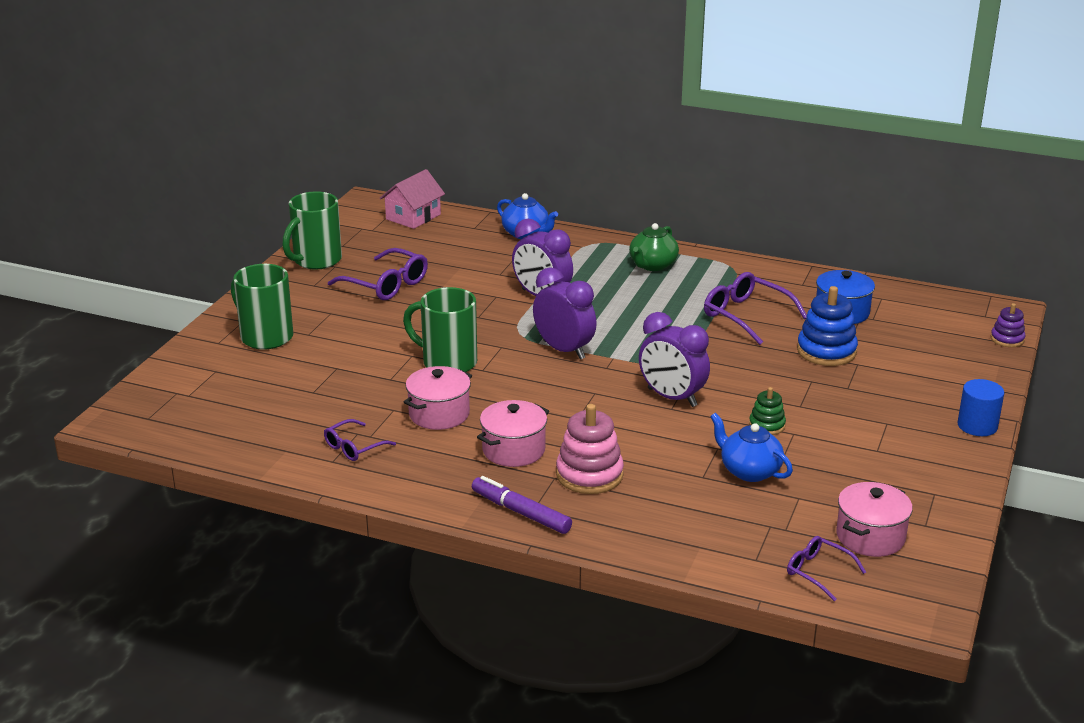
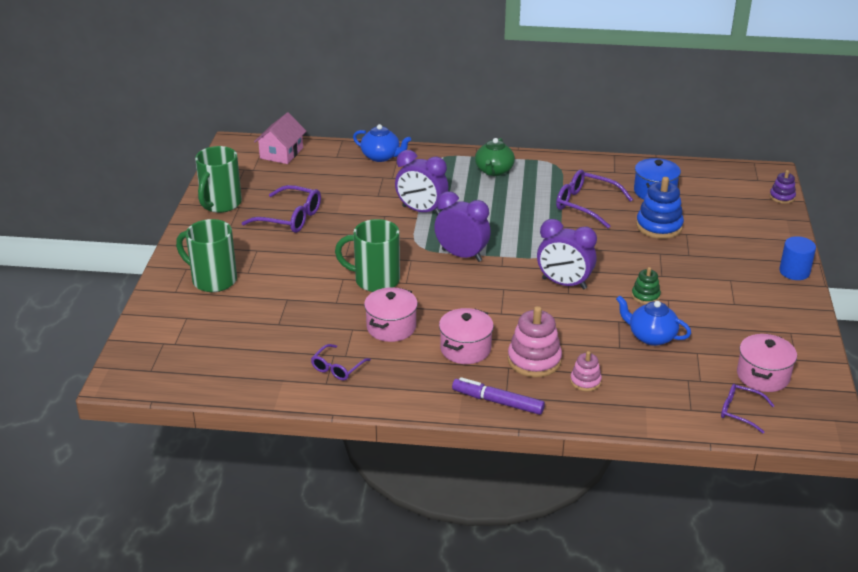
camera: 15 degrees left, 5 degrees up
(640, 507) = (585, 381): none -> pink stacking toy

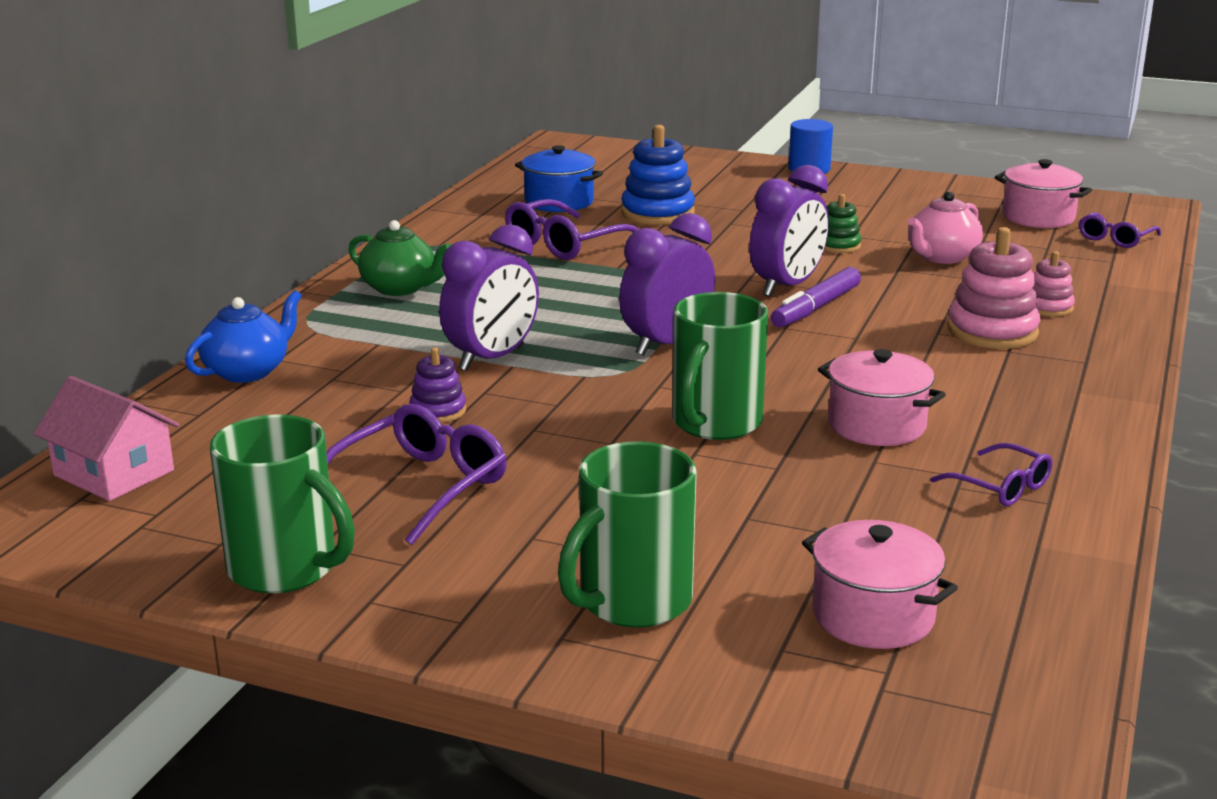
camera: 75 degrees left, 10 degrees down
(465, 349) = (954, 374): pink pot -> pink pot (873, 616)
(497, 402) = (1101, 369): purple marker -> purple marker (816, 308)
(651, 336) = (941, 257): blue teapot -> pink teapot
(782, 197) = (625, 147): purple stacking toy -> purple stacking toy (438, 411)

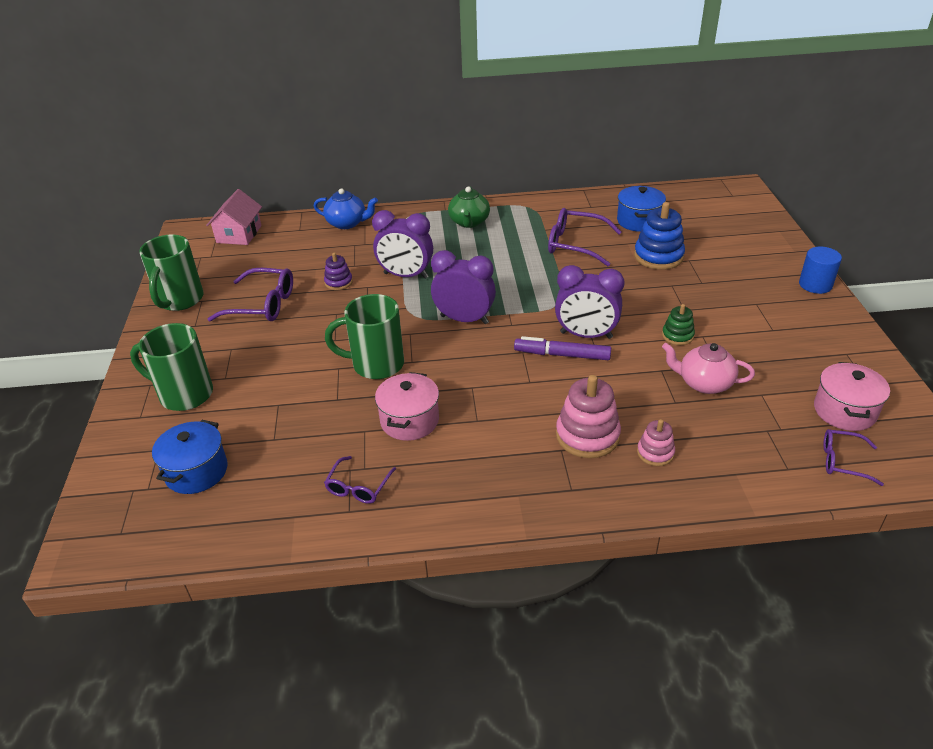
camera: 65 degrees right, 15 degrees up
(873, 616) = (196, 471): pink pot -> blue pot

